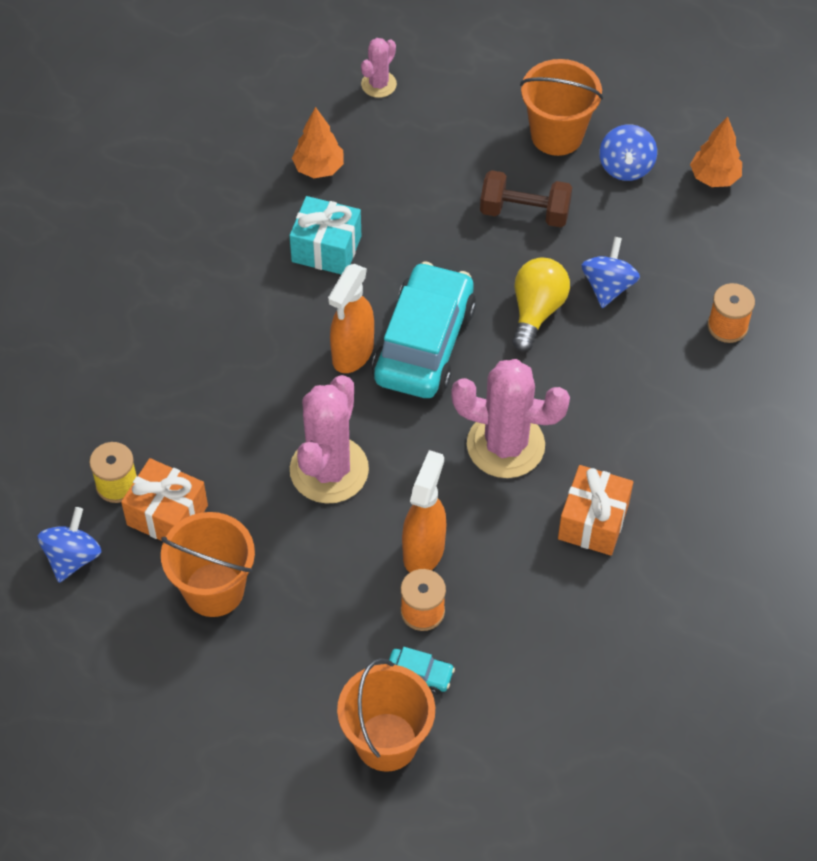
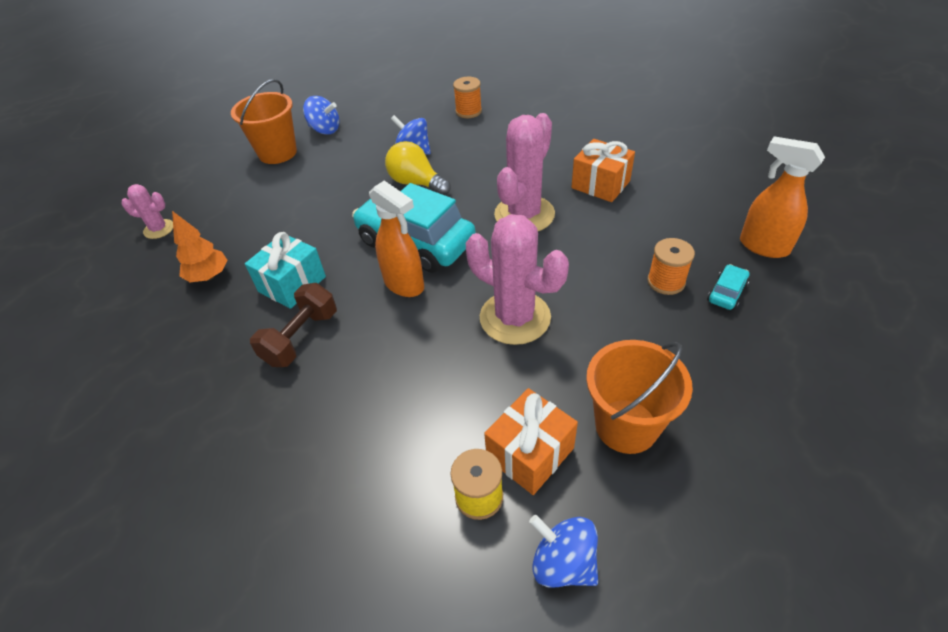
camera: 70 degrees left, 10 degrees down
(378, 84) = (159, 229): pink cactus -> pink cactus turned 45 degrees counterclockwise
(386, 741) = (793, 323): orange bucket -> none
(424, 550) = (608, 272): orange spray bottle -> orange spray bottle (763, 246)
(524, 212) = (330, 176): brown dumbbell -> brown dumbbell (301, 338)
(714, 177) = (357, 100): orange tree -> none

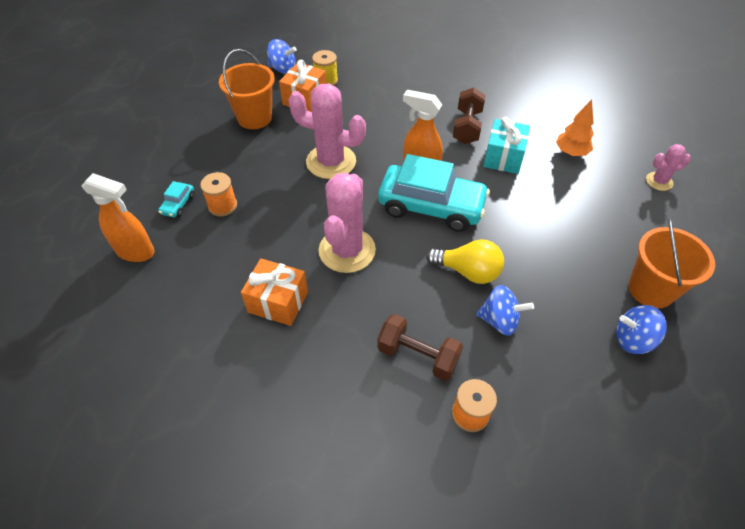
camera: 160 degrees right, 5 degrees up
(490, 140) = (418, 356): none -> brown dumbbell

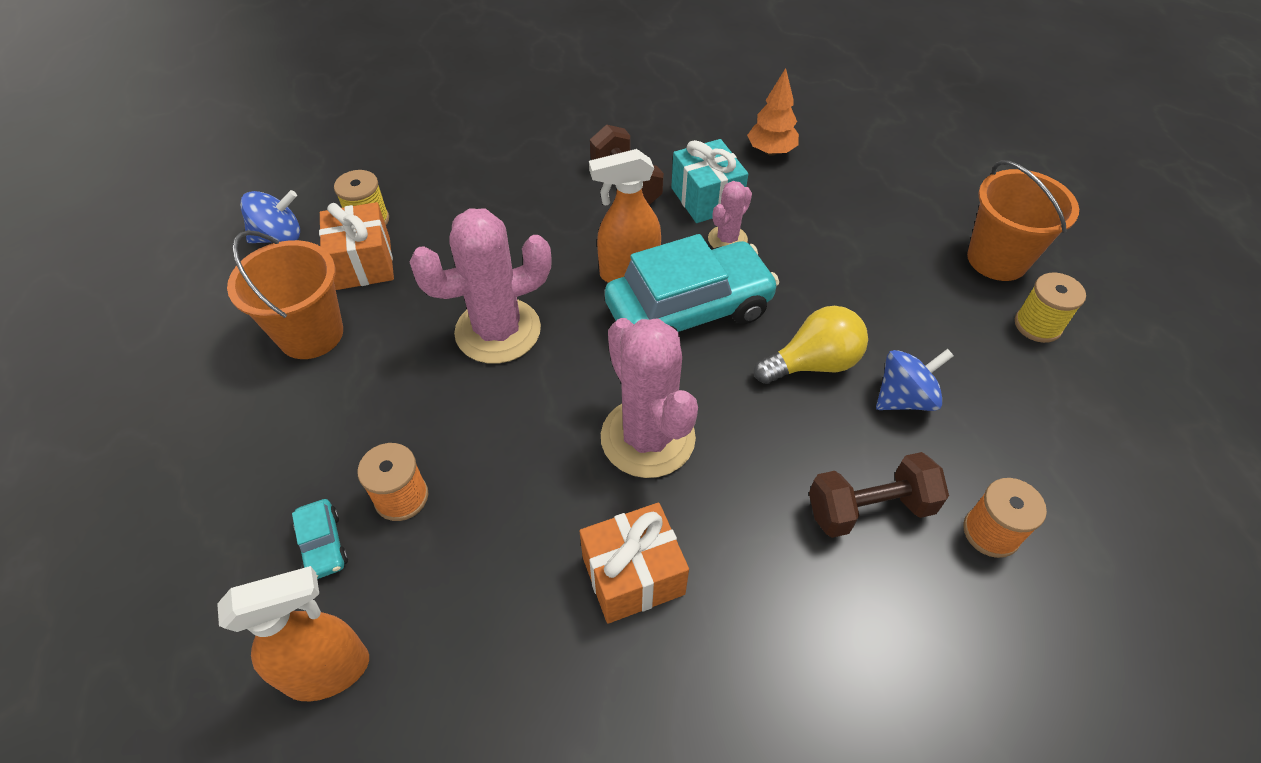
camera: 40 degrees left, 0 degrees up
(632, 339) = (1037, 325): blue spinning top -> yellow spool
(659, 181) = (885, 135): pink cactus -> pink cactus (727, 239)

